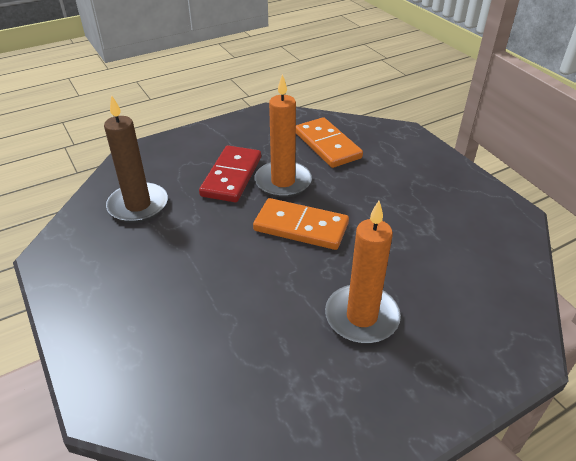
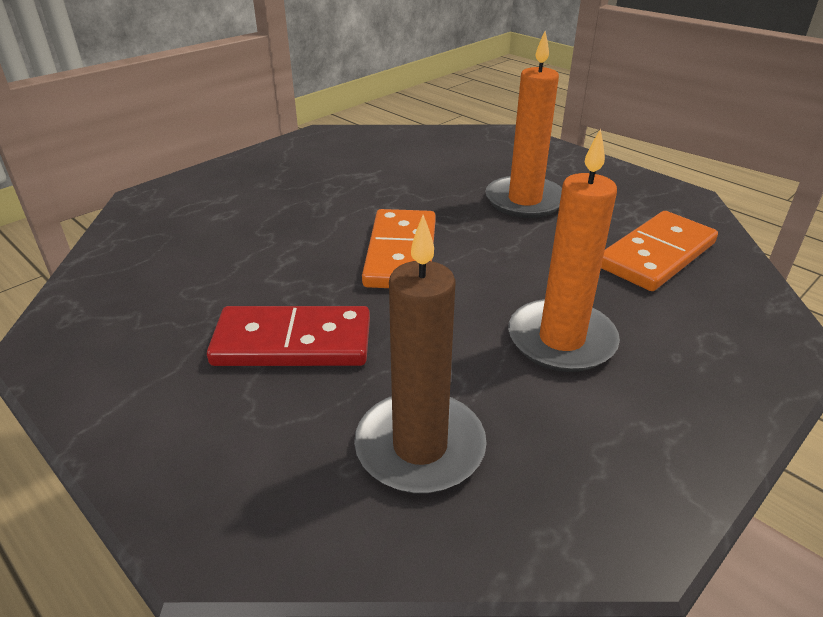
camera: 105 degrees left, 5 degrees down
(283, 182) = (297, 284): orange candle -> orange candle (561, 340)
(327, 145) = (183, 257): orange domino -> orange domino (657, 255)

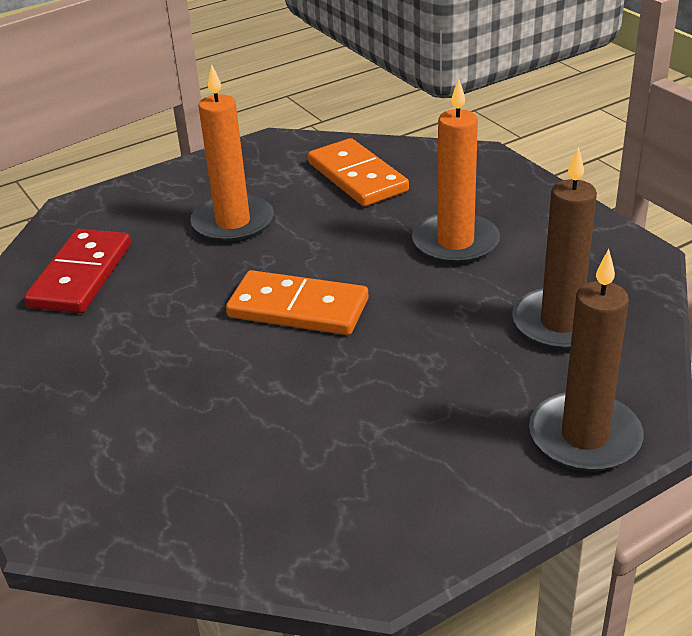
camera: 75 degrees left, 0 degrees up
(198, 480) = (584, 437): none -> brown candle
(293, 342) = (422, 384): red domino -> red domino (81, 275)

